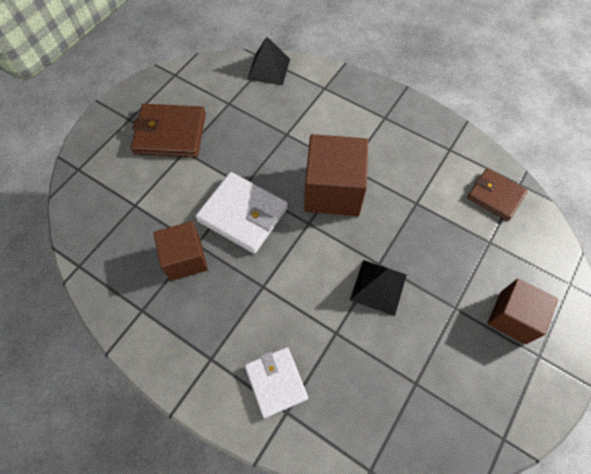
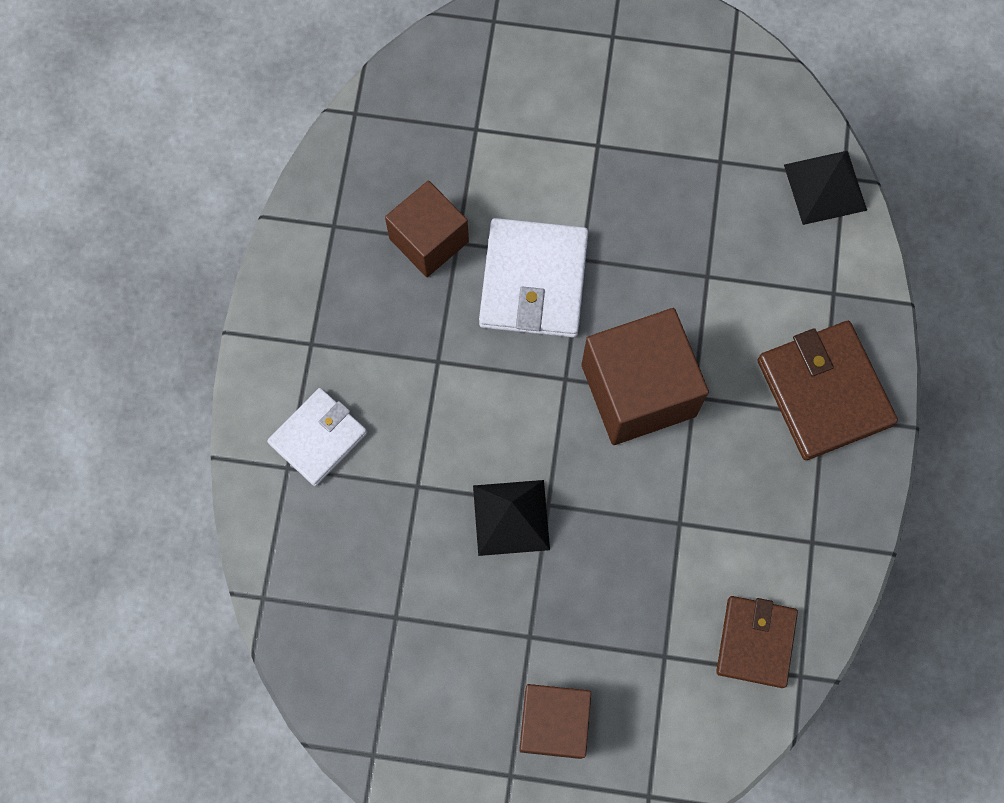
camera: 65 degrees right, 10 degrees up
(170, 133) = (618, 108): brown wallet -> brown wallet (824, 392)

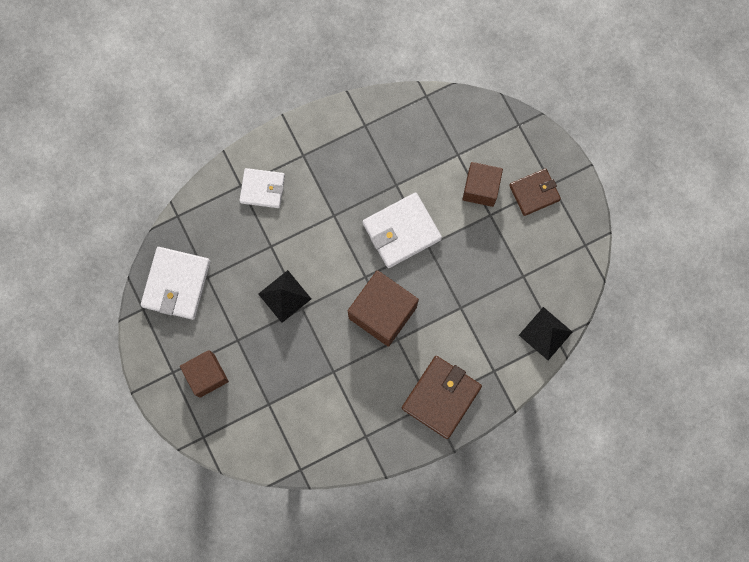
camera: 55 degrees right, 5 degrees up
(372, 672) = (176, 284): none -> white wallet
(429, 240) = (388, 172): brown cube -> brown cube (480, 188)
(755, 642) = (302, 440): brown wallet -> brown wallet (534, 193)

